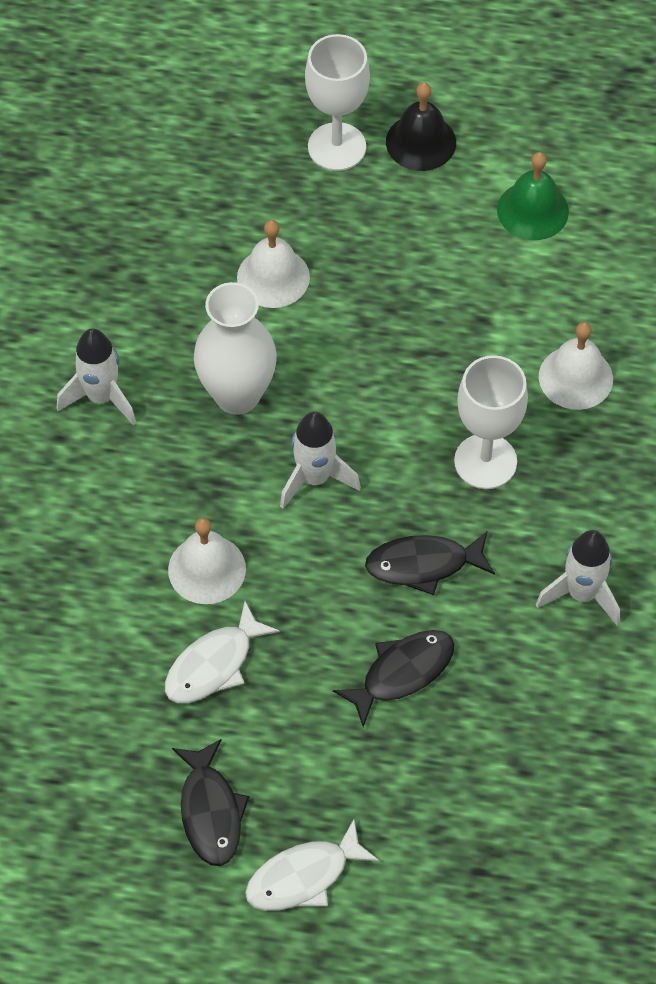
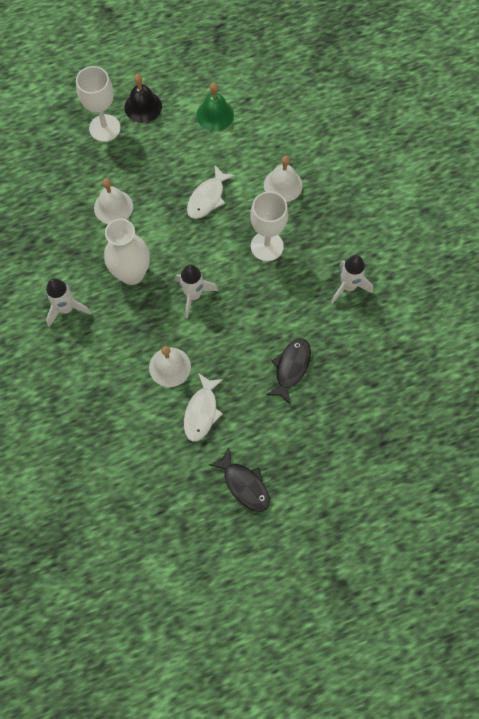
camera: 30 degrees left, 10 degrees up
(303, 876) = (306, 491): white fish -> white fish (207, 198)
(423, 565) = (269, 310): black fish -> none

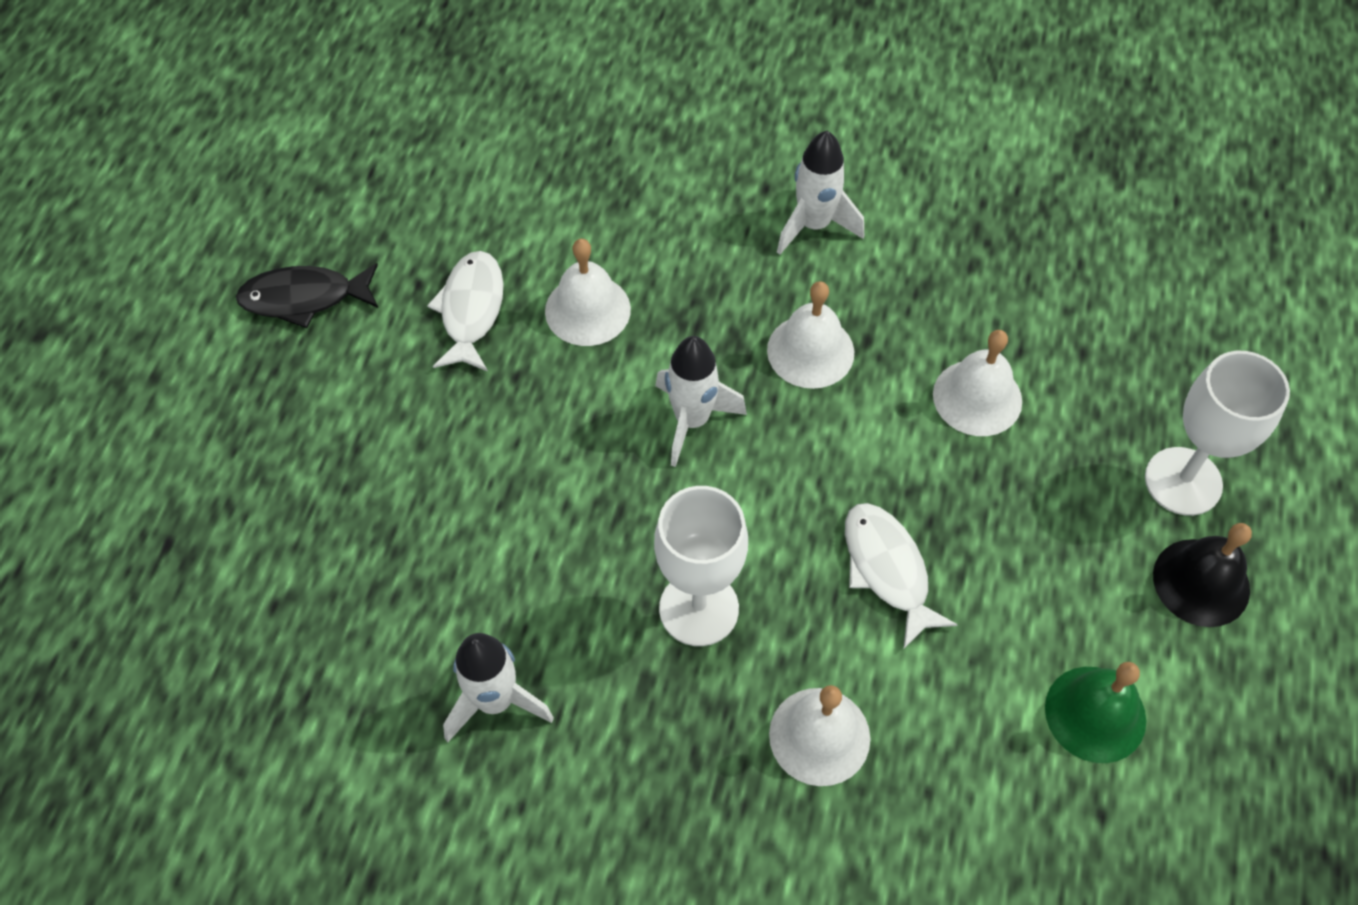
camera: 125 degrees right, 10 degrees down
(132, 274) = (810, 351): white vase -> white bell
(202, 412) = (471, 310): white fish -> white fish turned 45 degrees clockwise
(291, 368) = (426, 489): black fish -> none

